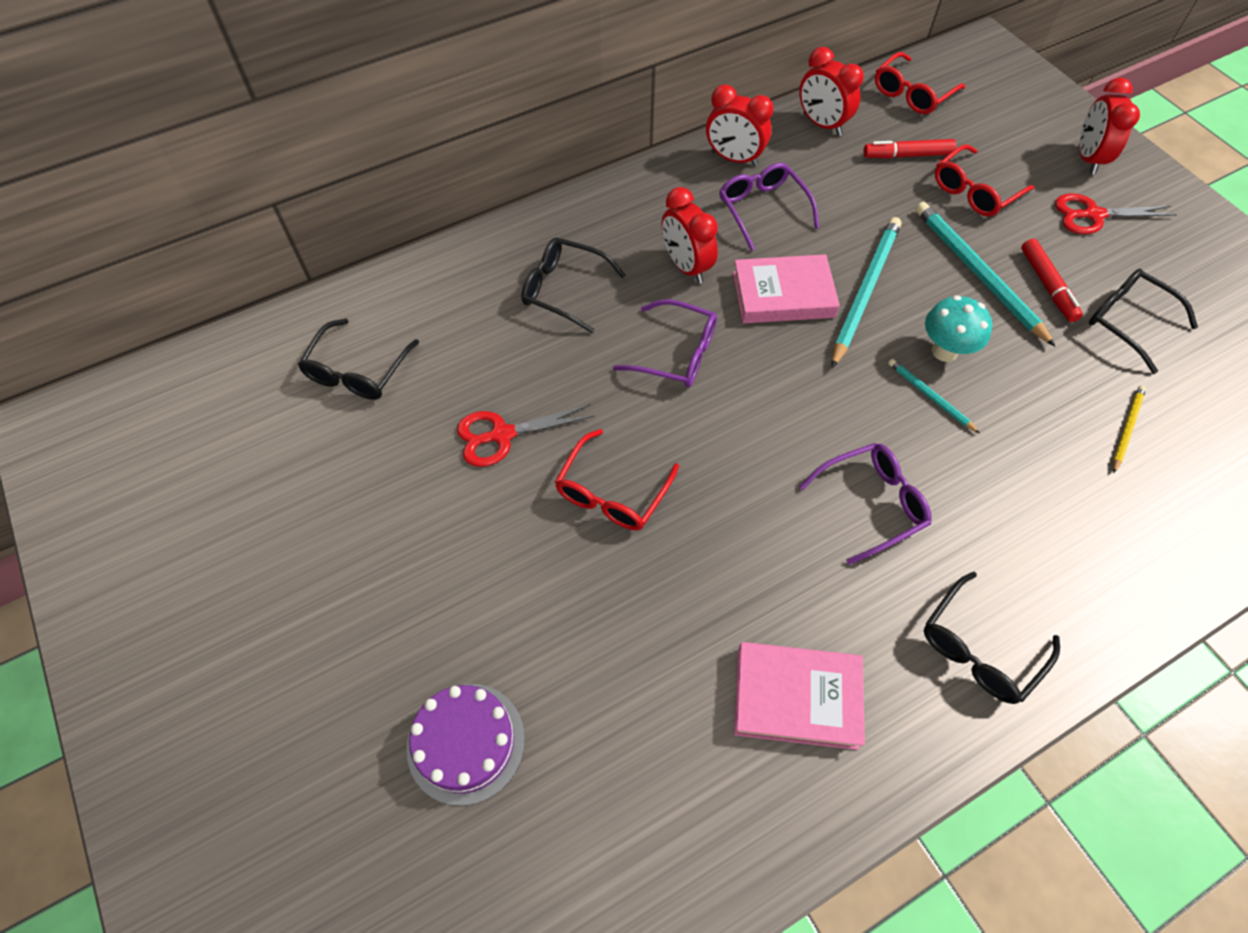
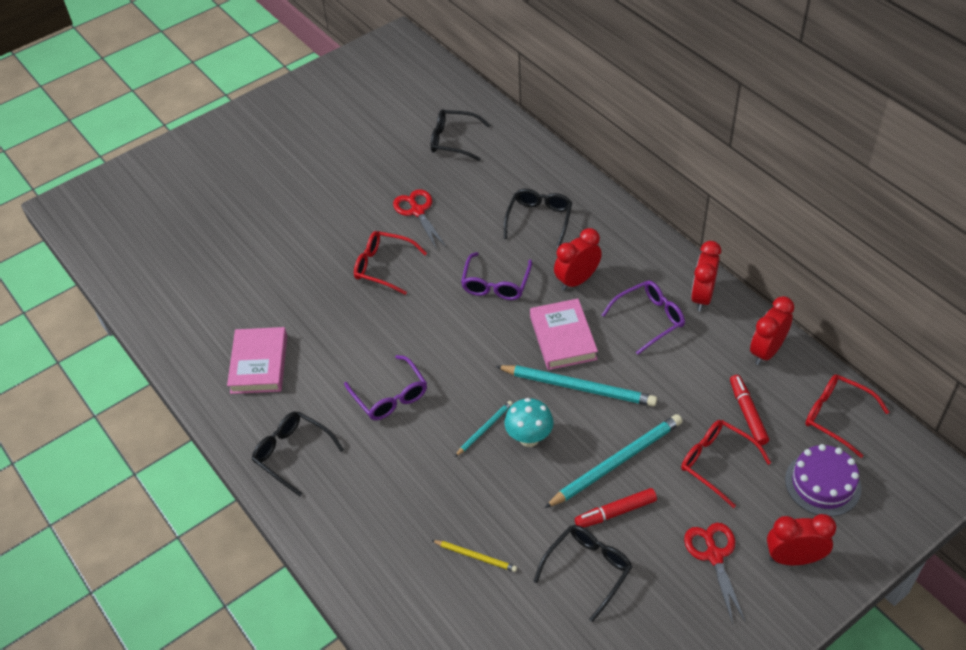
camera: 85 degrees right, 10 degrees down
(466, 743) = (233, 232): purple cake -> purple cake (822, 484)

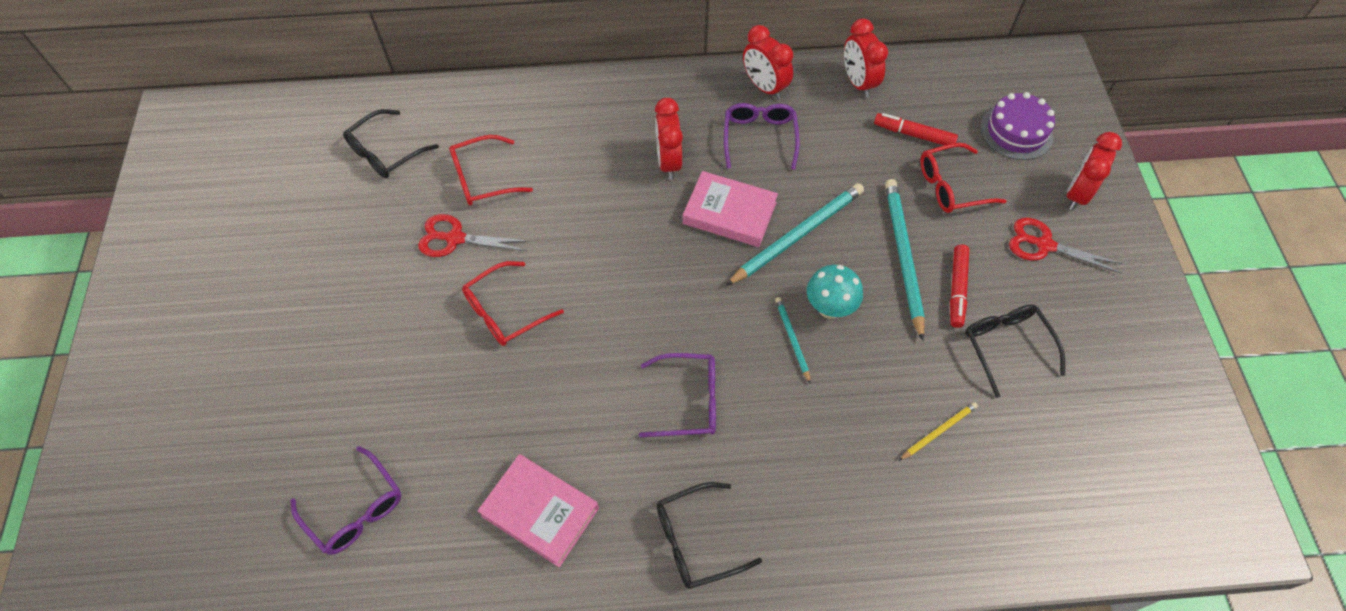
camera: 60 degrees left, 10 degrees up
(495, 285) = (618, 228): purple glasses -> purple glasses (356, 511)
(539, 219) = (564, 145): black glasses -> none
(835, 416) = (955, 82): red glasses -> red glasses (481, 179)

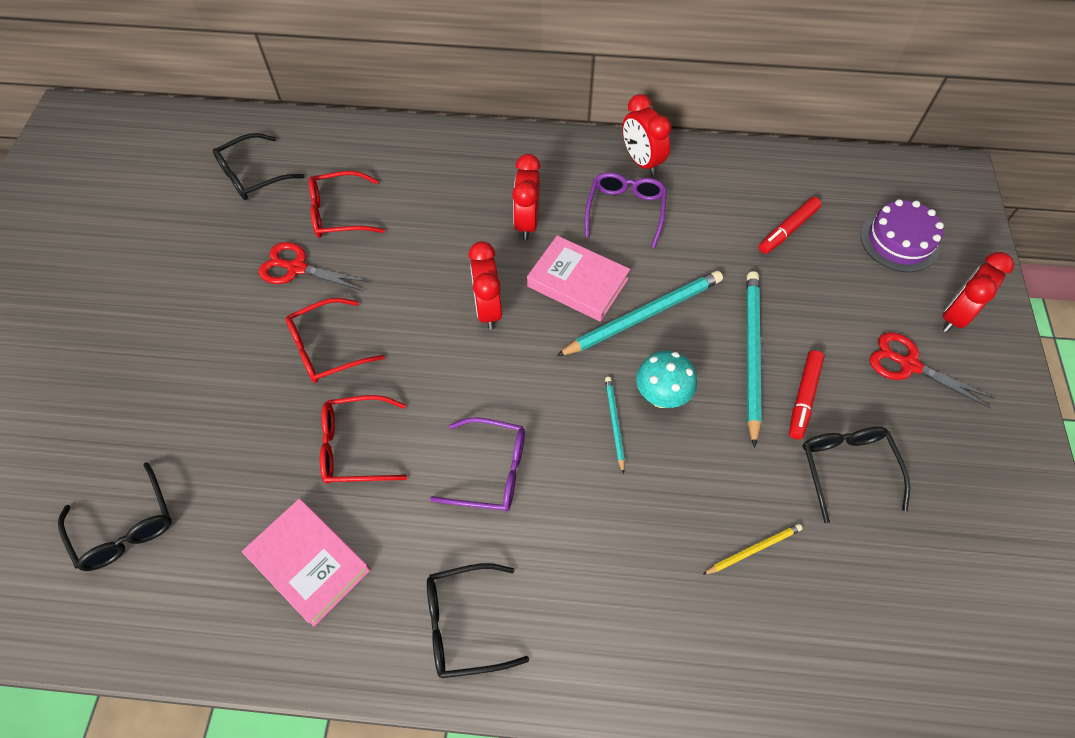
camera: 10 degrees right, 0 degrees up
(356, 511) = (126, 528): purple glasses -> black glasses
(858, 83) = (739, 170): red clock -> red clock (488, 309)
(914, 135) = (788, 230): red marker -> red marker turned 75 degrees counterclockwise
(950, 186) = (816, 288): red glasses -> red glasses (354, 446)

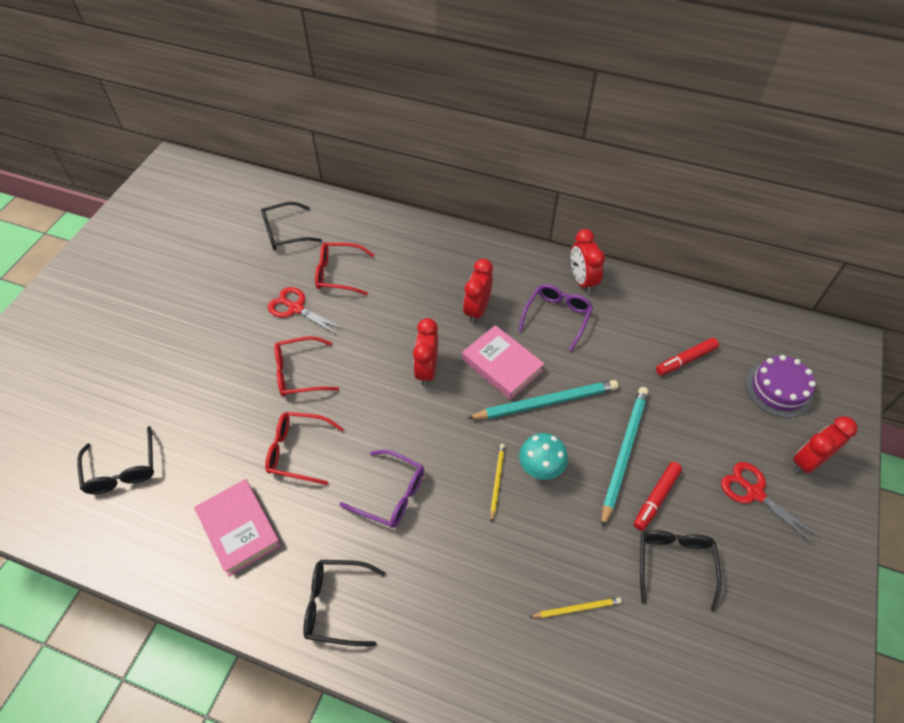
camera: 15 degrees right, 5 degrees down
(614, 423) = (497, 481): turquoise pencil -> yellow pencil

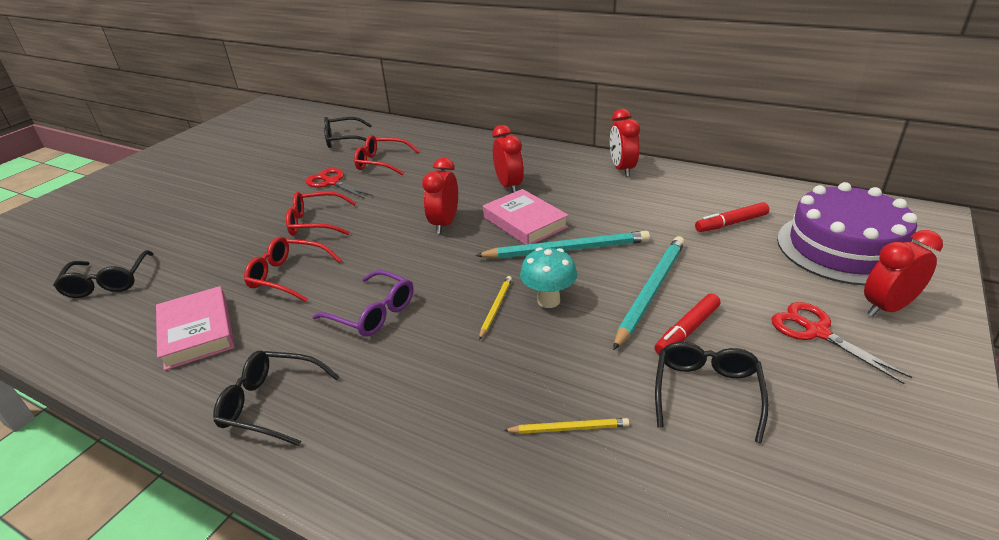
camera: 10 degrees right, 20 degrees down
(477, 310) = (509, 186): red clock -> red clock turned 135 degrees clockwise
(557, 316) = (592, 191): purple glasses -> none
(778, 389) = (844, 248): purple cake -> purple cake, size x1.63

